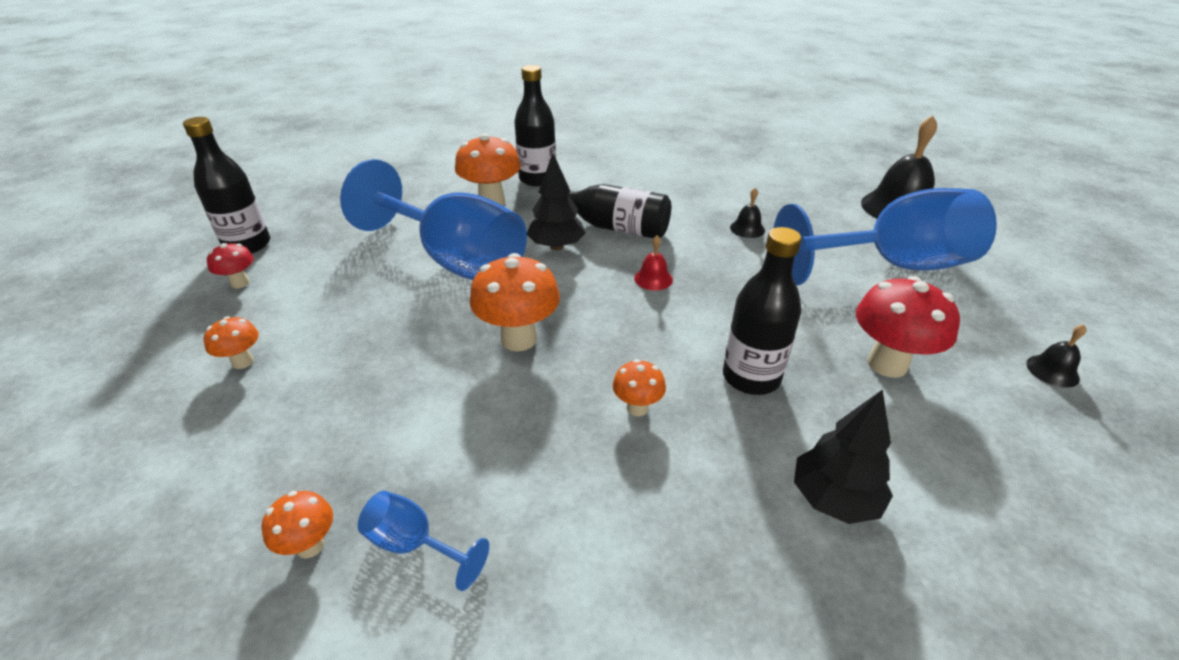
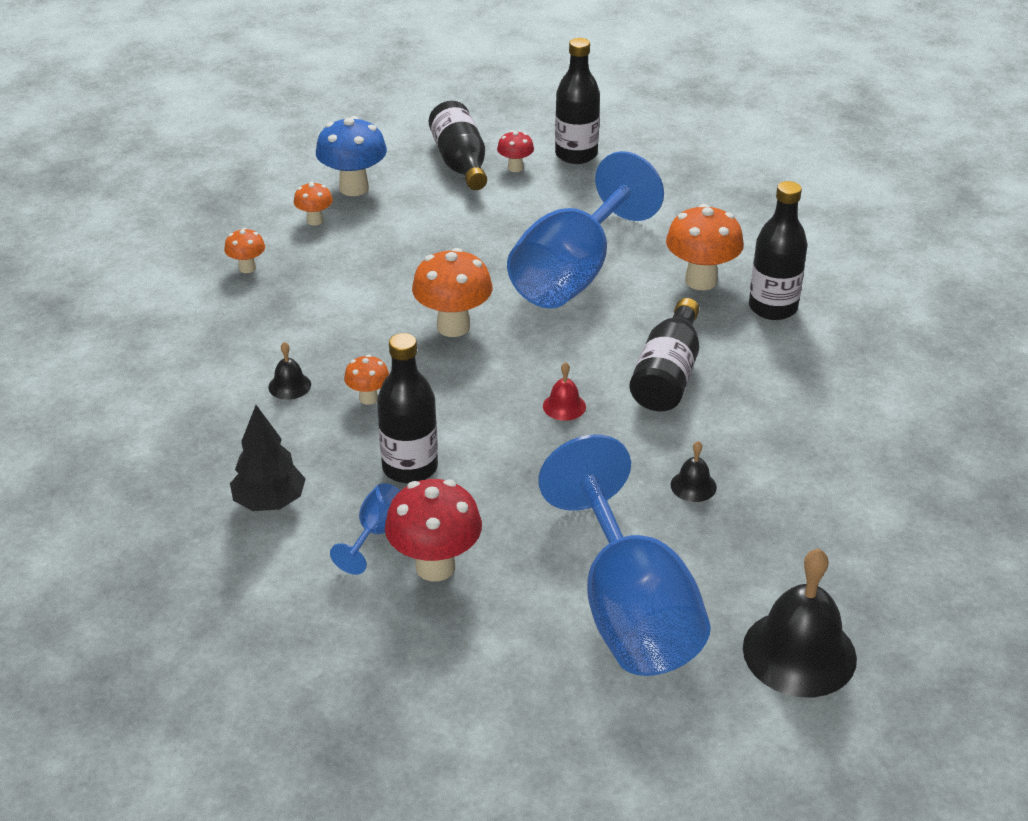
camera: 85 degrees right, 0 degrees up
(174, 418) = (354, 188): none -> blue mushroom
(194, 321) = (460, 163): none -> black bottle
(243, 362) = (413, 198): orange mushroom -> orange mushroom (315, 221)
(414, 544) = (245, 307): blue goblet -> blue goblet (376, 533)
(556, 246) = (615, 335): black tree -> none
(1052, 371) = (433, 701): black bell -> black bell (289, 386)

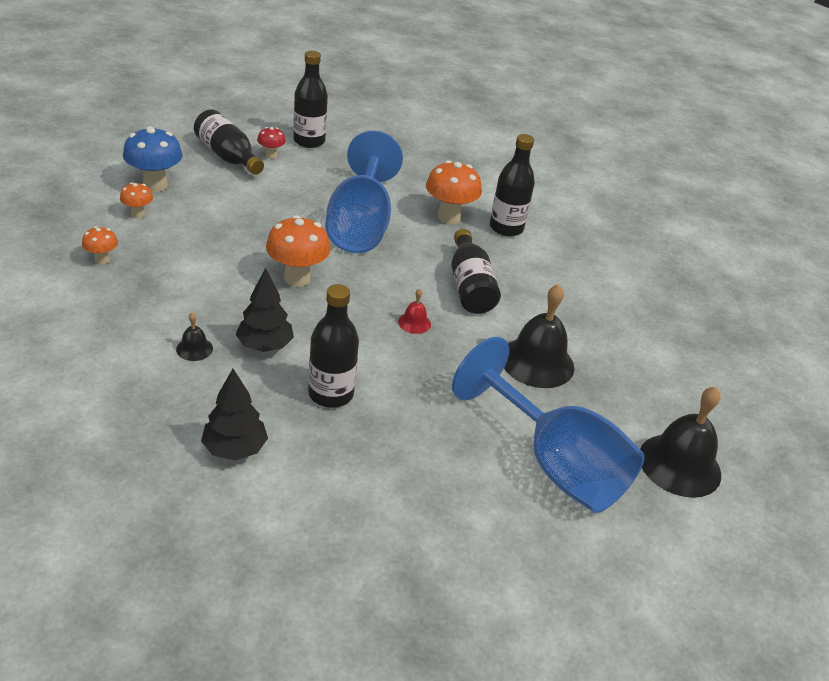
camera: 30 degrees left, 0 degrees up
(368, 398) = (265, 346): orange mushroom -> black tree
(376, 533) = (336, 453): blue goblet -> none
(435, 566) = (398, 468): red mushroom -> none
(693, 486) = (537, 362): black bell -> black bell, size x2.19

